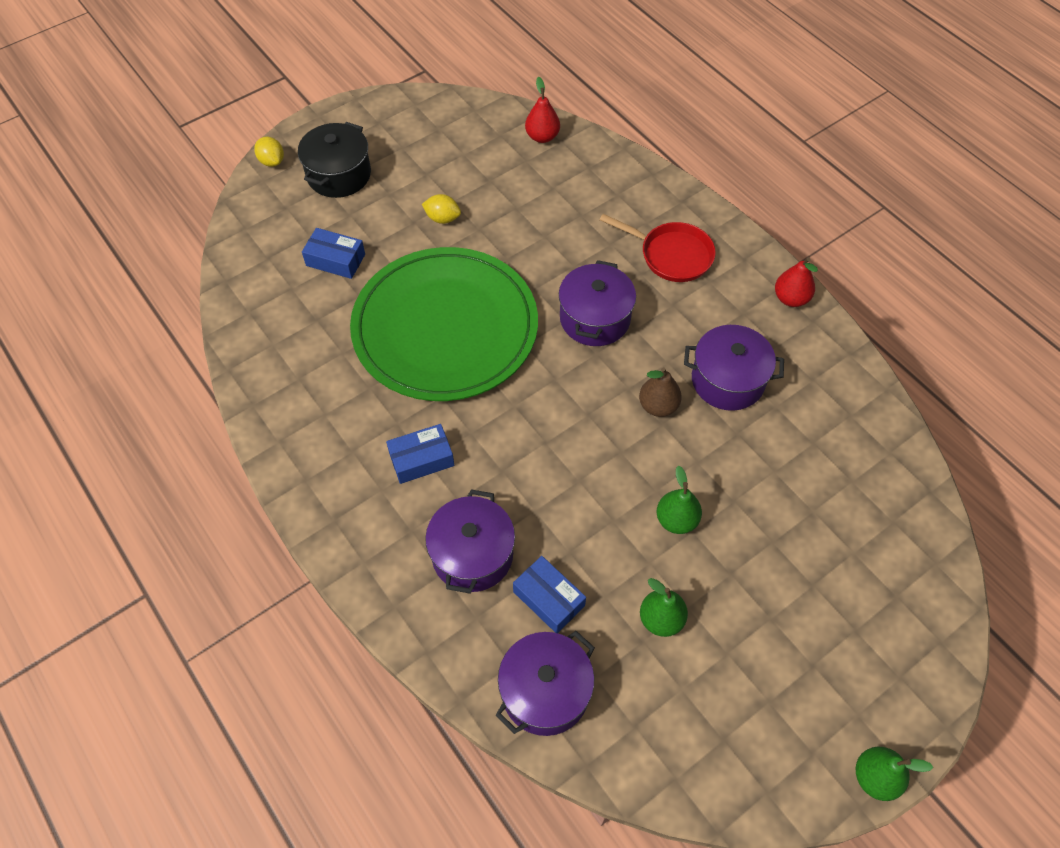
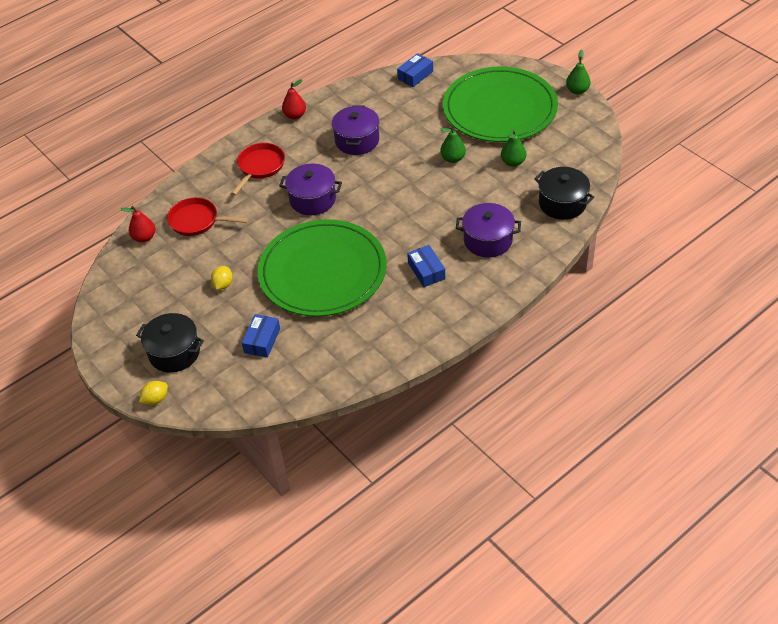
camera: 90 degrees left, 10 degrees down
(545, 691) = (562, 203): purple pot -> black pot
(549, 599) = (509, 206): blue box -> blue box (415, 75)
(566, 188) = (197, 221): none -> red pan
(658, 406) = (377, 168): brown pear -> none
(813, 614) = (499, 109): none -> green plate

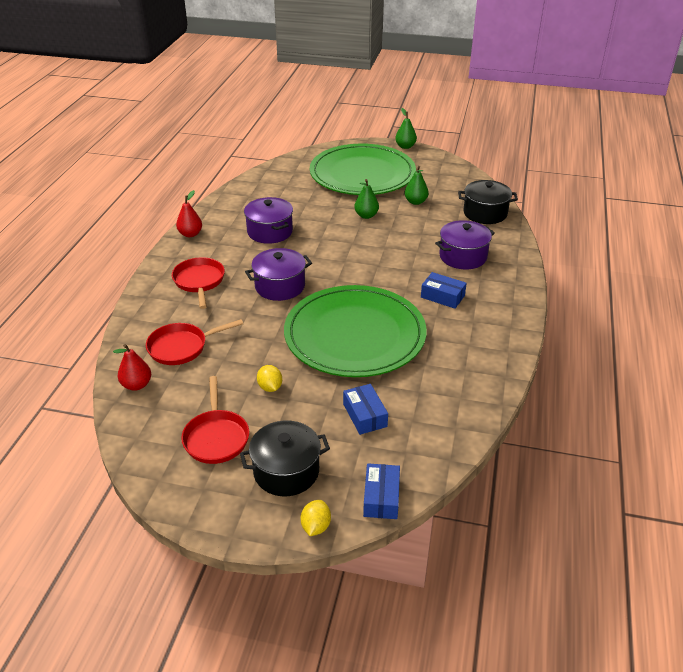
camera: 40 degrees left, 10 degrees down
(156, 304) = (216, 437): none -> red pan
(415, 75) = (267, 175): blue box -> blue box (381, 497)

